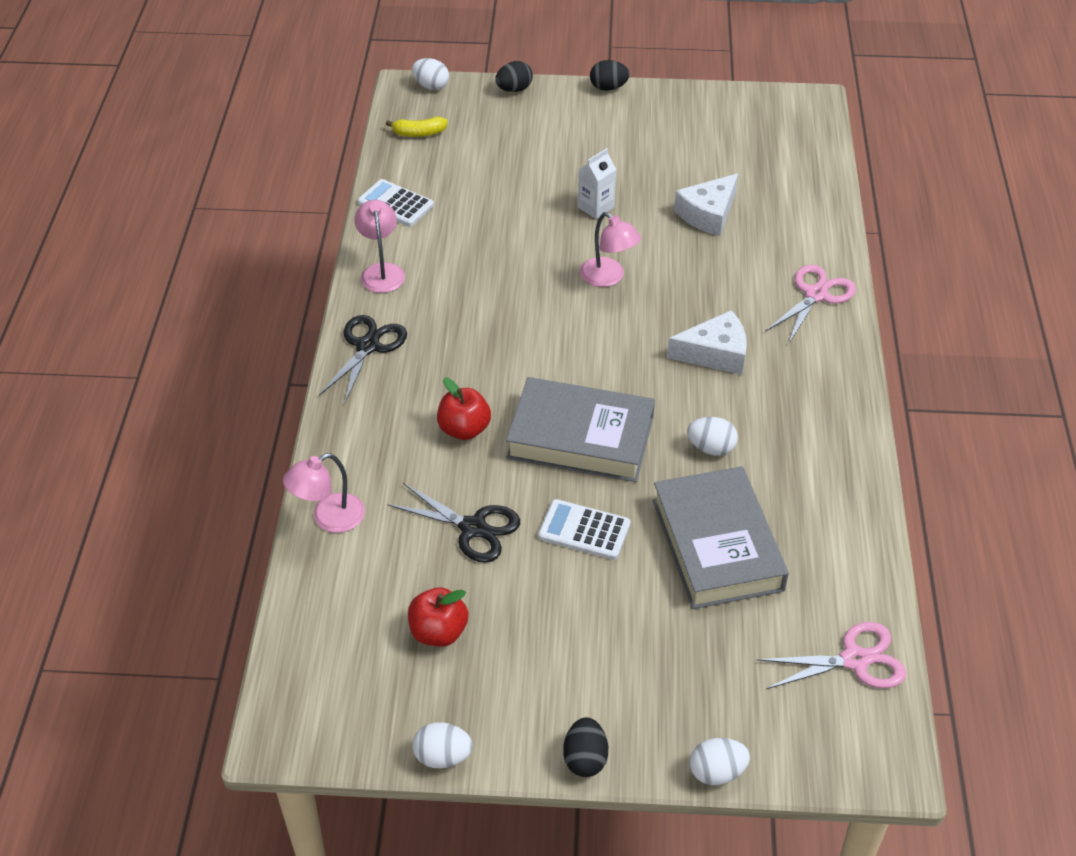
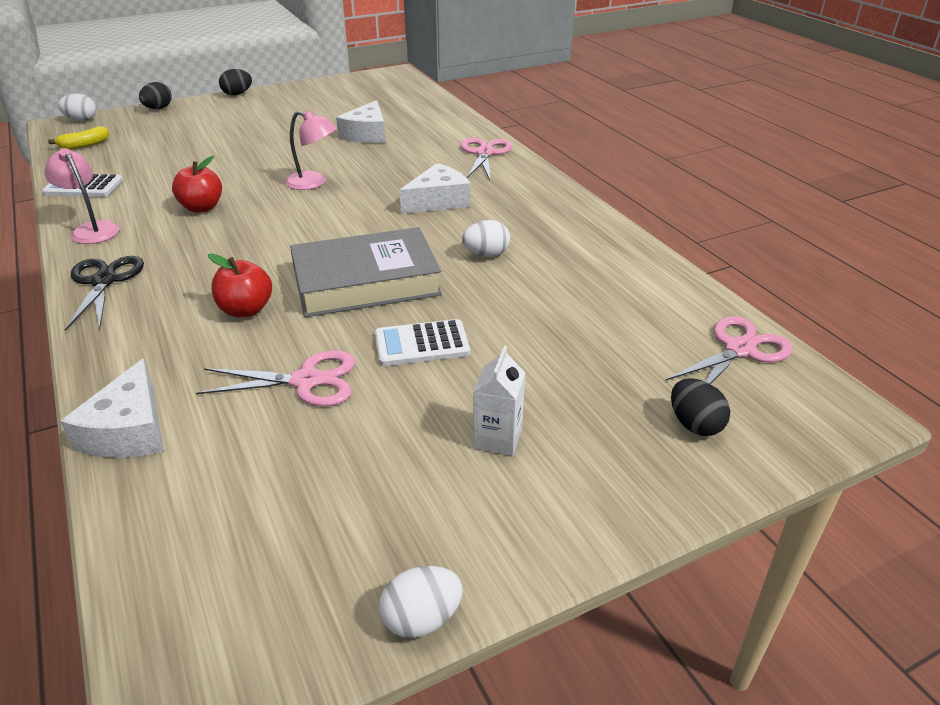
camera: 30 degrees left, 10 degrees down
(329, 518) = (129, 430): pink lamp -> white cheese
(438, 632) = (329, 487): red apple -> red apple (202, 208)
(473, 528) = (306, 381): black scissors -> pink scissors
(585, 759) = (585, 540): black egg -> black egg (694, 425)
(596, 207) = (272, 150): white carton -> white carton (497, 438)
(717, 545) = (549, 313): grey book -> none
(717, 772) = (721, 489): white egg -> none

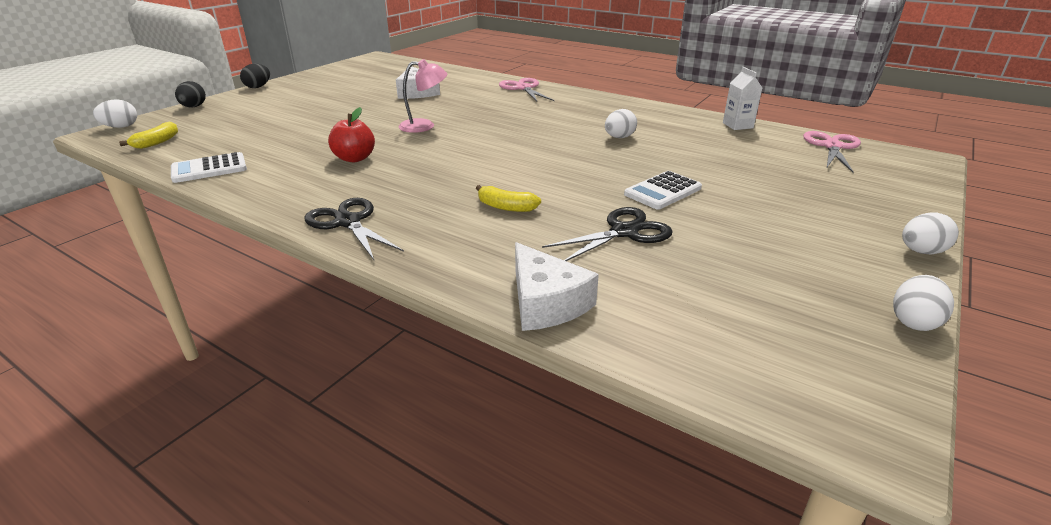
camera: 30 degrees left, 5 degrees down
(92, 229) = (271, 193): pink lamp -> none
(246, 310) = (506, 207): red apple -> yellow banana
(306, 381) = (624, 232): pink scissors -> black scissors
(366, 282) = (566, 170): grey book -> none
(438, 201) = (537, 118): white cheese -> none
(497, 438) = (791, 222): white carton -> white carton (737, 125)
(588, 542) = (921, 251): none -> white egg
(694, 425) = (871, 184): black egg -> none

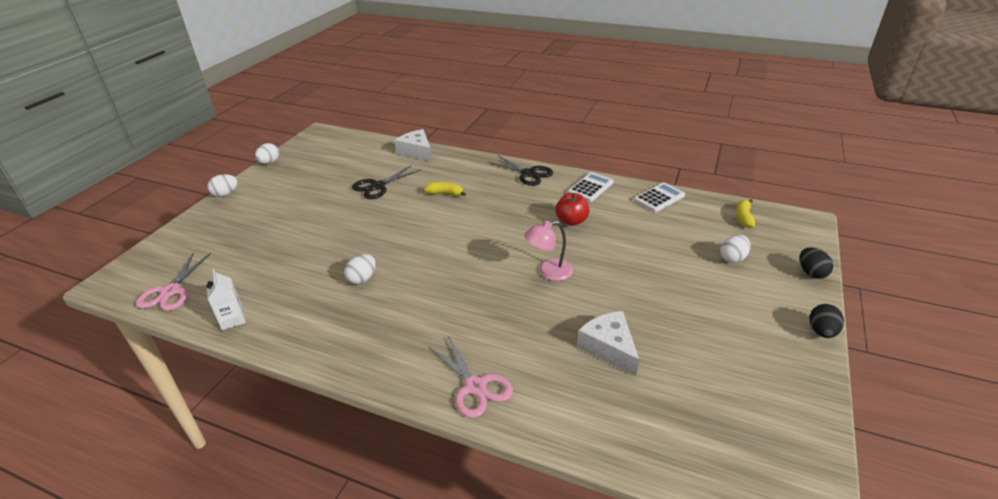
camera: 170 degrees right, 5 degrees up
(121, 127) = (811, 232): white egg -> white egg (732, 258)
(662, 191) = (346, 218): white calculator -> white calculator (590, 188)

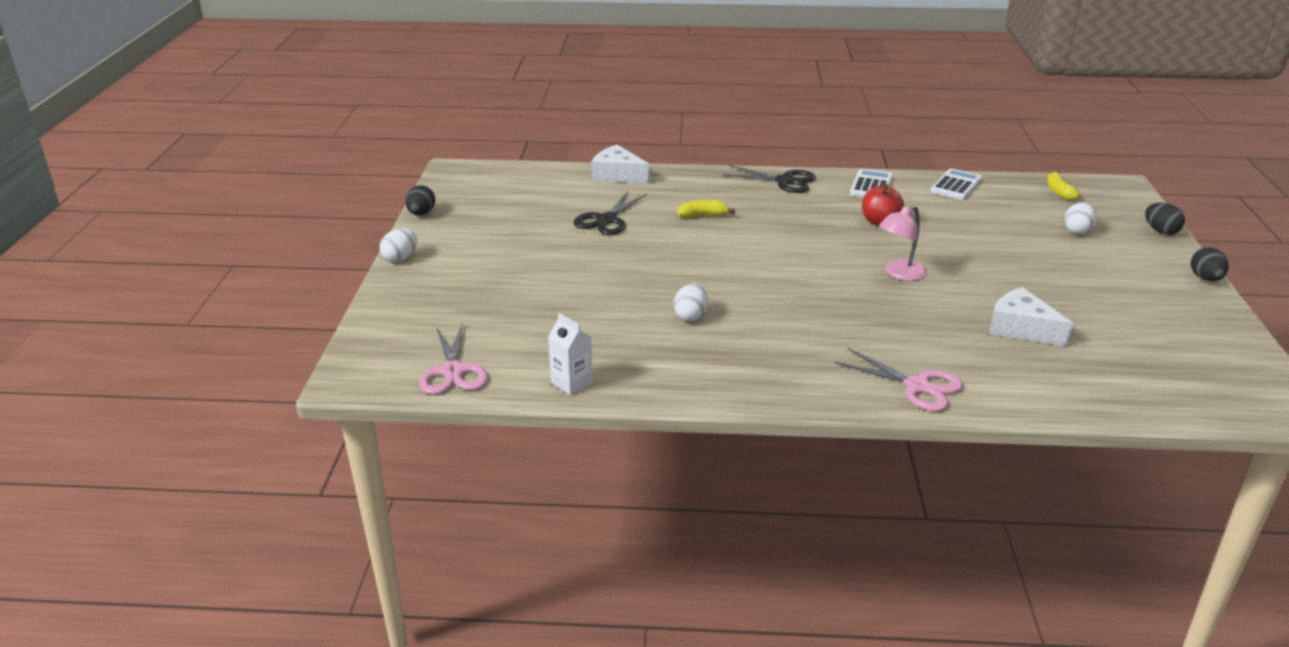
camera: 20 degrees left, 5 degrees down
(269, 162) = (421, 214): white egg -> black egg

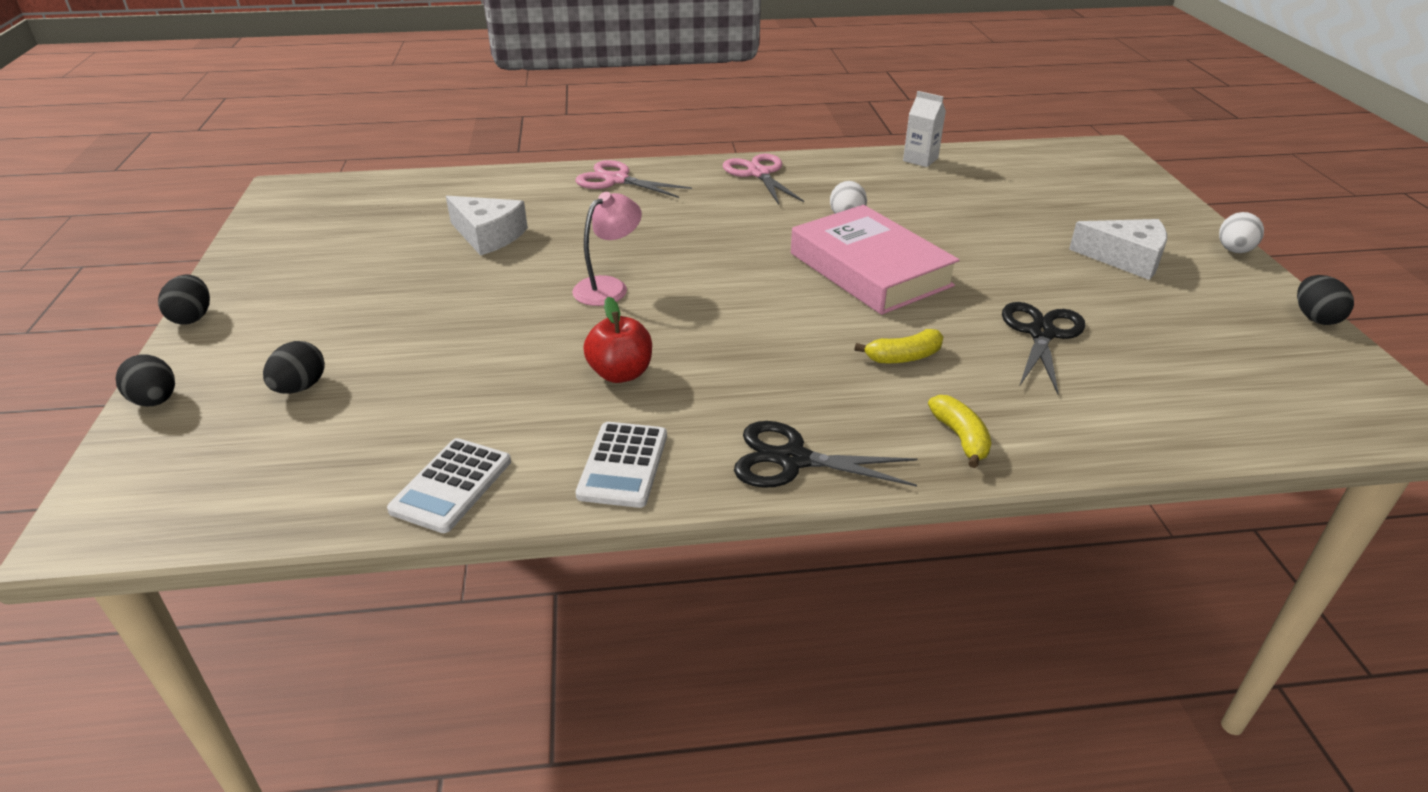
camera: 170 degrees right, 5 degrees up
(453, 371) = (1028, 159): pink scissors -> pink scissors (759, 173)
(617, 175) = (1112, 440): white cheese -> white cheese (1125, 258)
(694, 269) = (870, 269): none -> pink book
(1059, 192) = (249, 490): yellow banana -> yellow banana (960, 438)
(1077, 231) = (300, 387): white egg -> black egg

